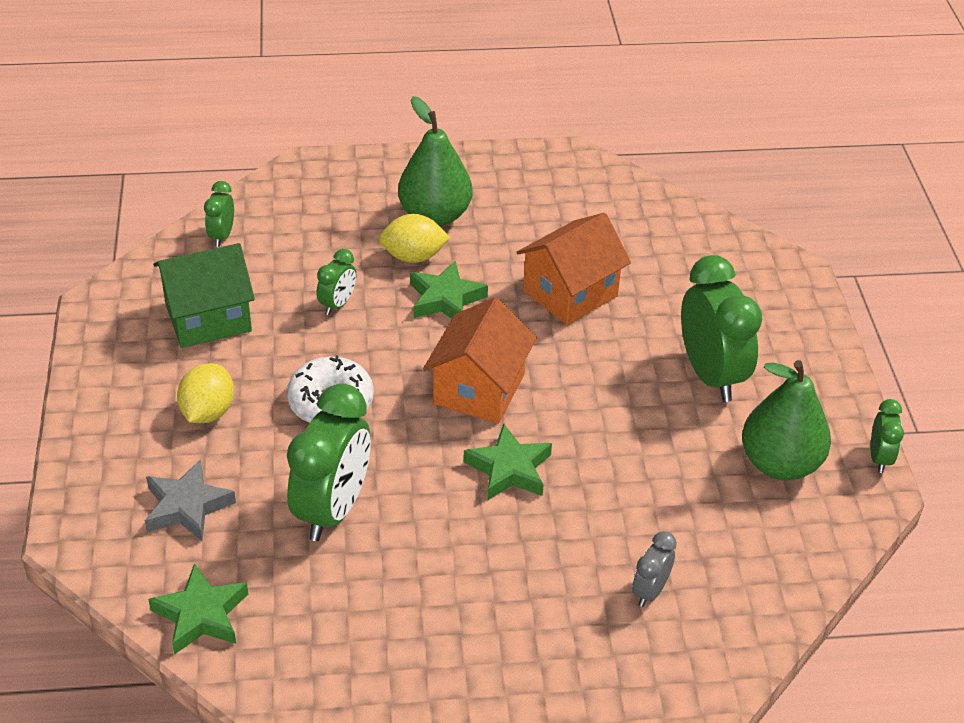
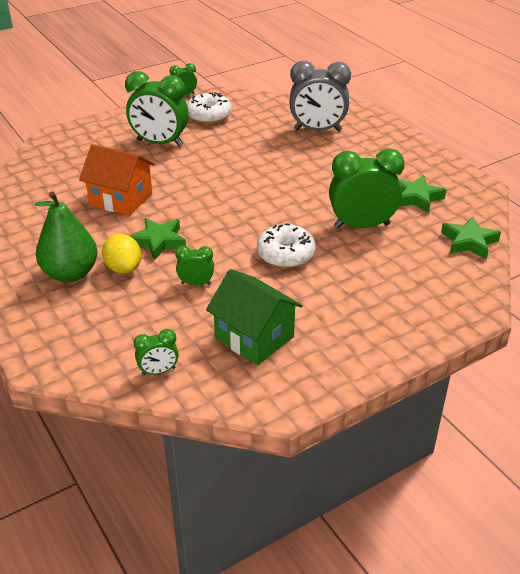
camera: 115 degrees left, 5 degrees down
(187, 506) = (412, 276): grey star -> none
(208, 412) = (337, 299): yellow lemon -> none
(479, 389) = (229, 207): orange house -> none
(509, 469) = (280, 182): green star -> green star (416, 198)
(650, 591) = (317, 130): grey clock -> grey clock, size x2.05
(710, 375) = (160, 143): green clock -> green clock turned 120 degrees counterclockwise
(779, 463) = (209, 116): green pear -> white donut

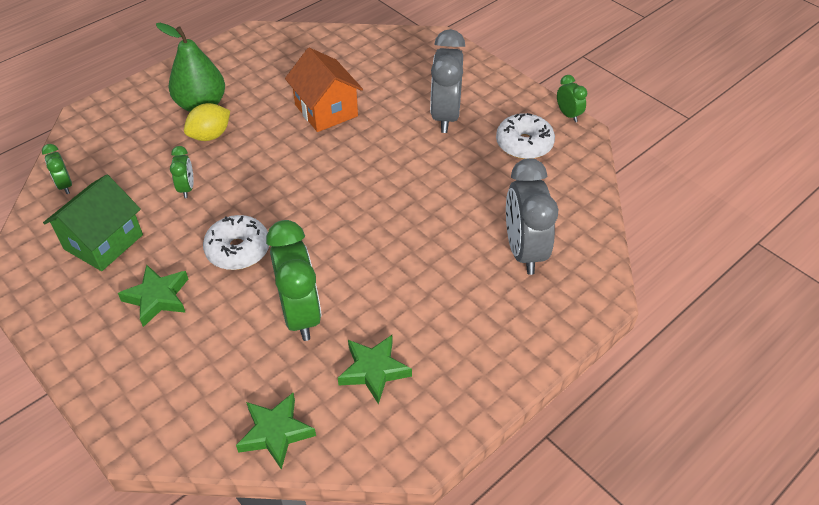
camera: 80 degrees right, 10 degrees up
(121, 199) = (326, 110): orange house -> orange house turned 45 degrees counterclockwise
(158, 242) = (254, 150): green star -> green star (157, 298)
(160, 143) = (445, 116): green clock -> grey clock

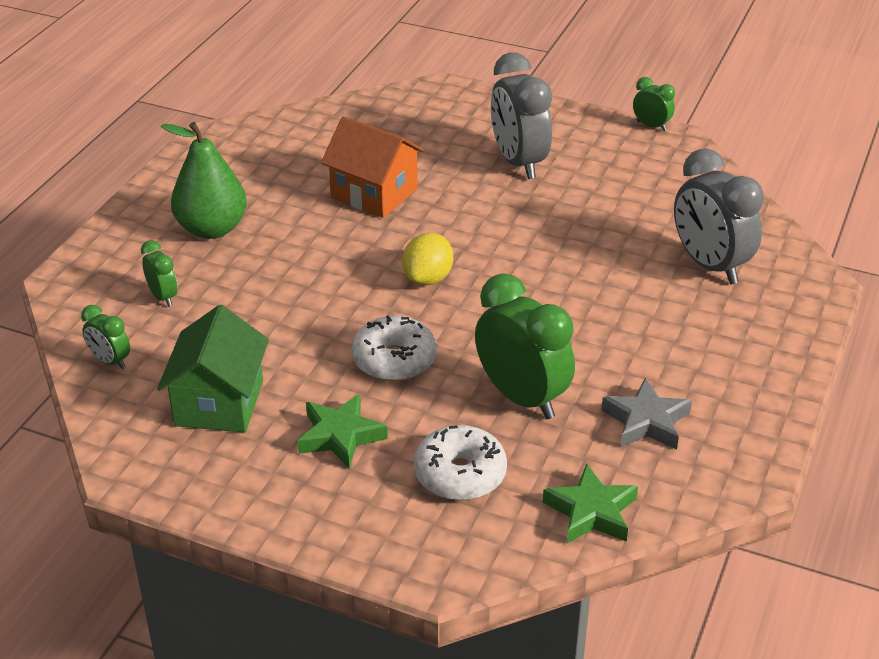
camera: 25 degrees left, 10 degrees down
(187, 188) = (274, 318): green clock -> green clock (163, 297)
(210, 135) = (253, 257): yellow lemon -> yellow lemon (428, 278)
(373, 370) = (646, 421): green star -> grey star
(524, 144) = (627, 166): white donut -> white donut (460, 474)

